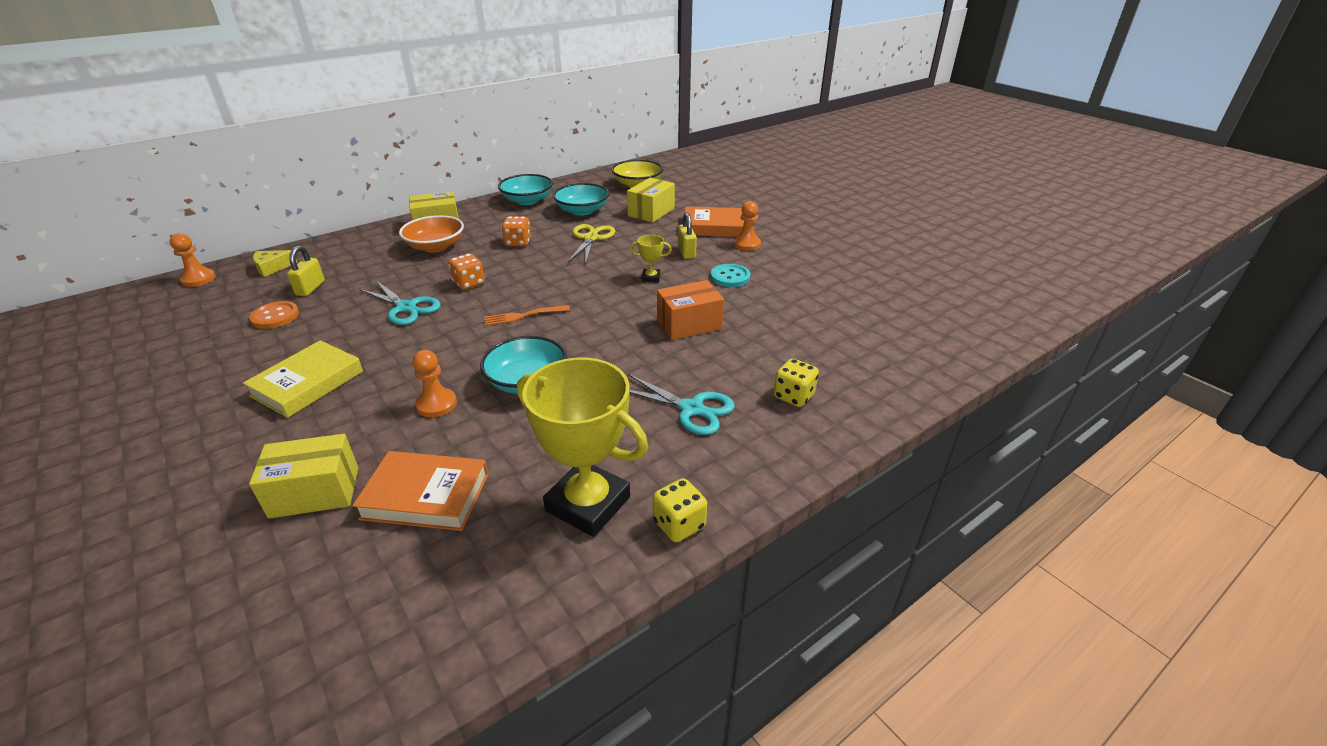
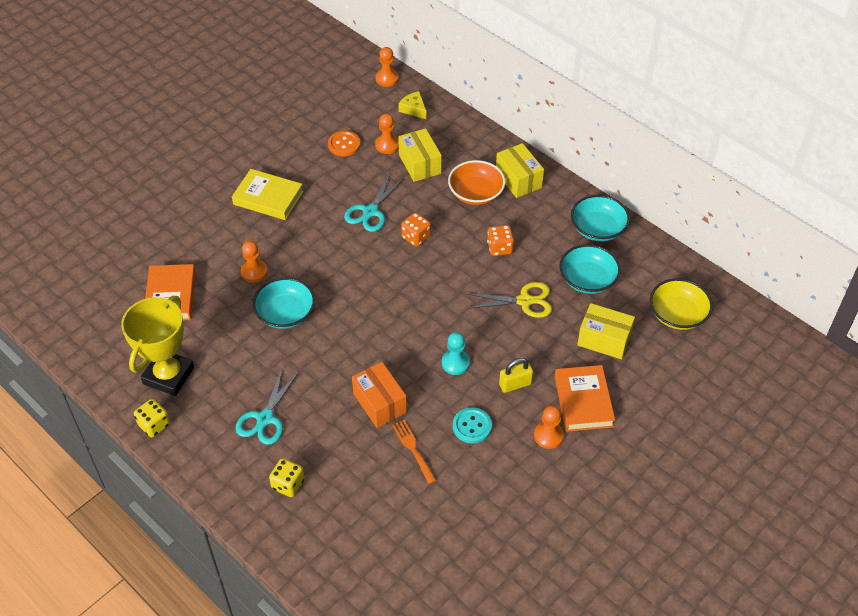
camera: 80 degrees right, 15 degrees up
(310, 288) = (387, 145): yellow padlock -> orange pawn
(315, 492) = (171, 246): yellow box -> yellow box (419, 164)
(524, 315) = (372, 288): orange fork -> orange fork (413, 449)
(651, 278) = (455, 363): yellow trophy -> turquoise pawn

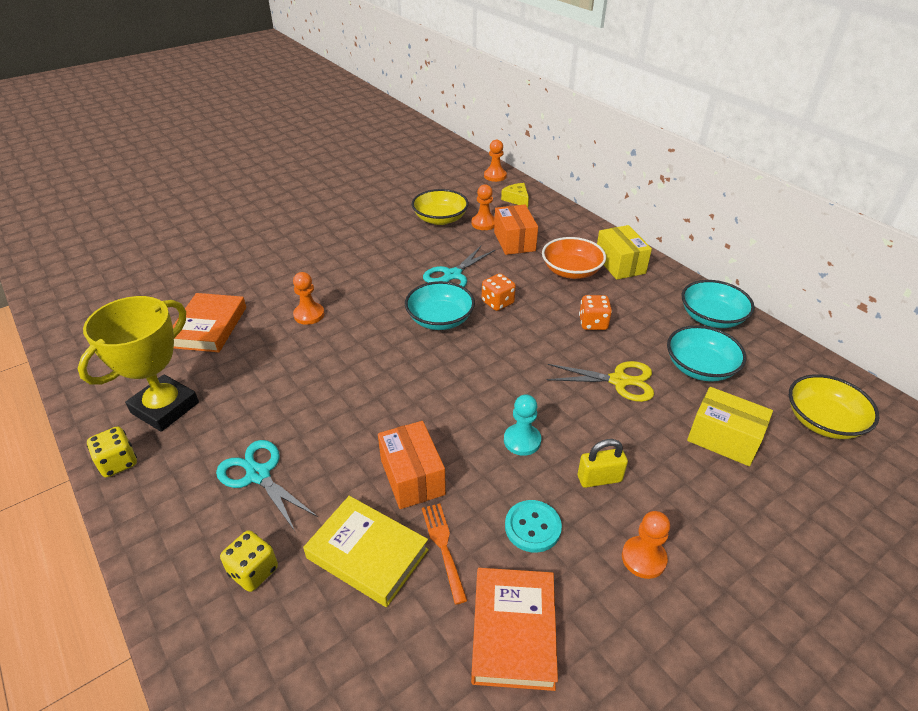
camera: 10 degrees right, 10 degrees down
(265, 418) = (258, 475): turquoise scissors -> turquoise scissors turned 105 degrees clockwise
(268, 198) = (349, 253): yellow book -> yellow book (367, 554)
(285, 313) = (328, 359): turquoise bowl -> turquoise bowl (440, 319)
(344, 144) = (440, 219): orange button -> yellow bowl
(419, 164) = (514, 241): yellow box -> orange box
(583, 401) = (696, 515): orange book -> orange book (513, 631)

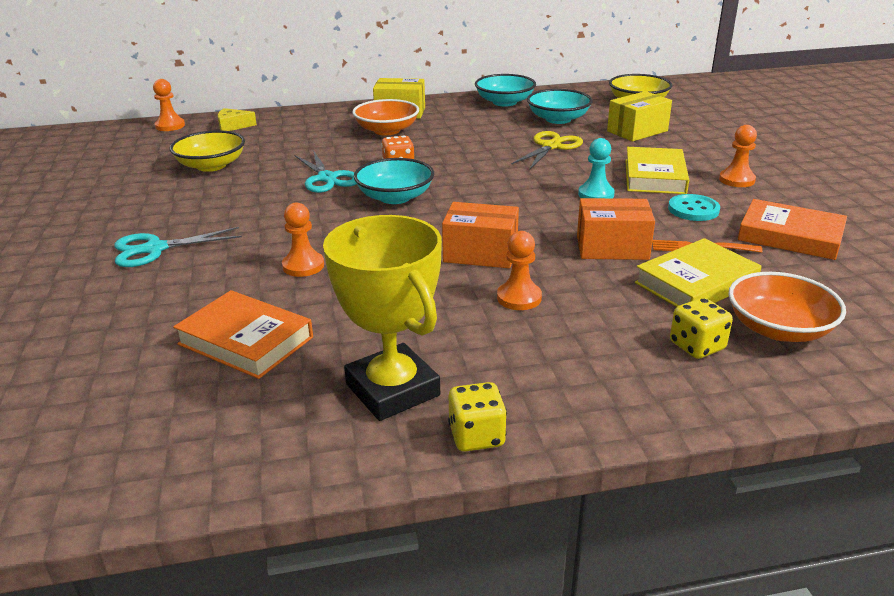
camera: 65 degrees left, 10 degrees down
(258, 475) = (562, 330): turquoise scissors -> turquoise scissors (155, 249)
(299, 635) = (778, 329): none -> orange bowl
(484, 223) = (254, 148): orange pawn -> orange pawn (519, 298)
(514, 241) = (307, 142): orange box -> orange box (480, 253)
(593, 323) = (470, 139): orange dice -> none
(599, 479) = (654, 176): yellow padlock -> yellow book

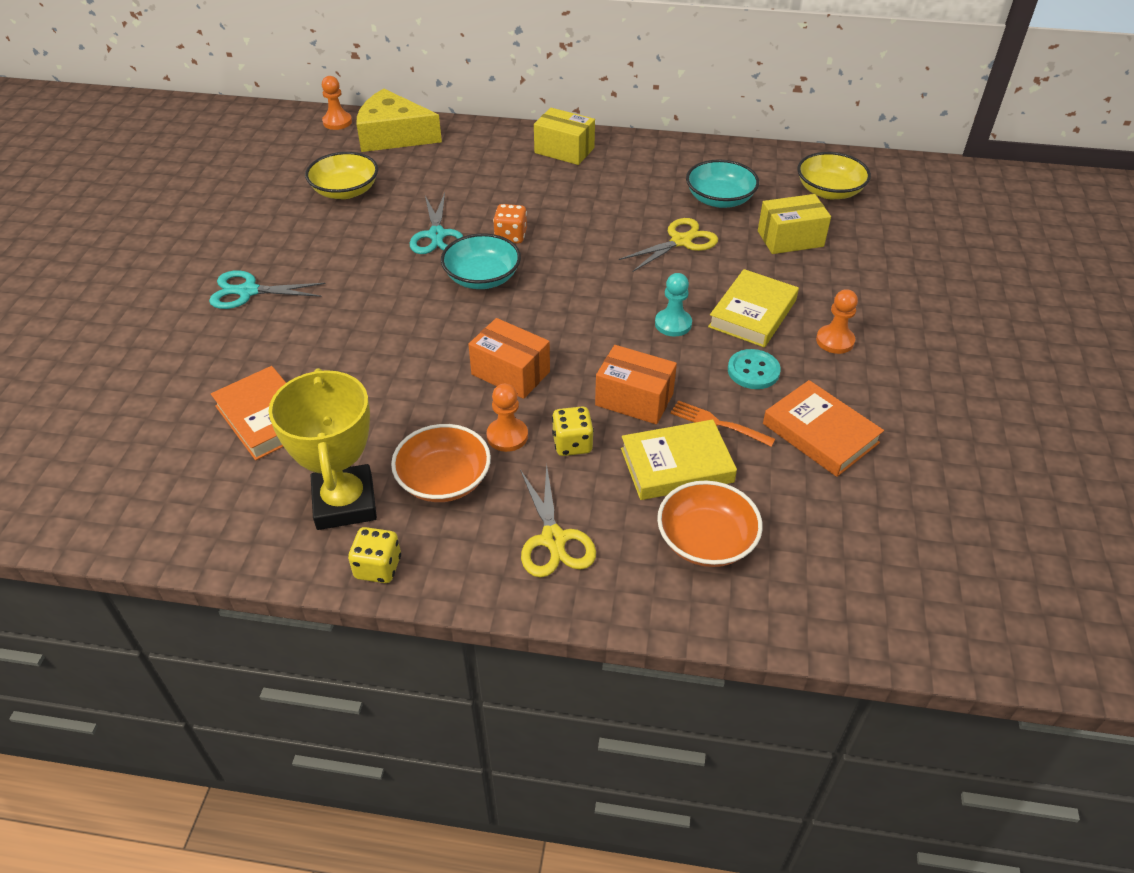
camera: 20 degrees right, 15 degrees up
(233, 126) = (393, 135): yellow cheese -> yellow cheese, size x2.14
(303, 266) = (354, 345): orange pawn -> none
(387, 130) = (533, 176): orange bowl -> orange bowl (444, 480)
(504, 102) = (683, 158): turquoise bowl -> none
(639, 364) = (553, 539): none -> yellow scissors
(697, 346) = (617, 536): yellow dice -> yellow dice (572, 444)

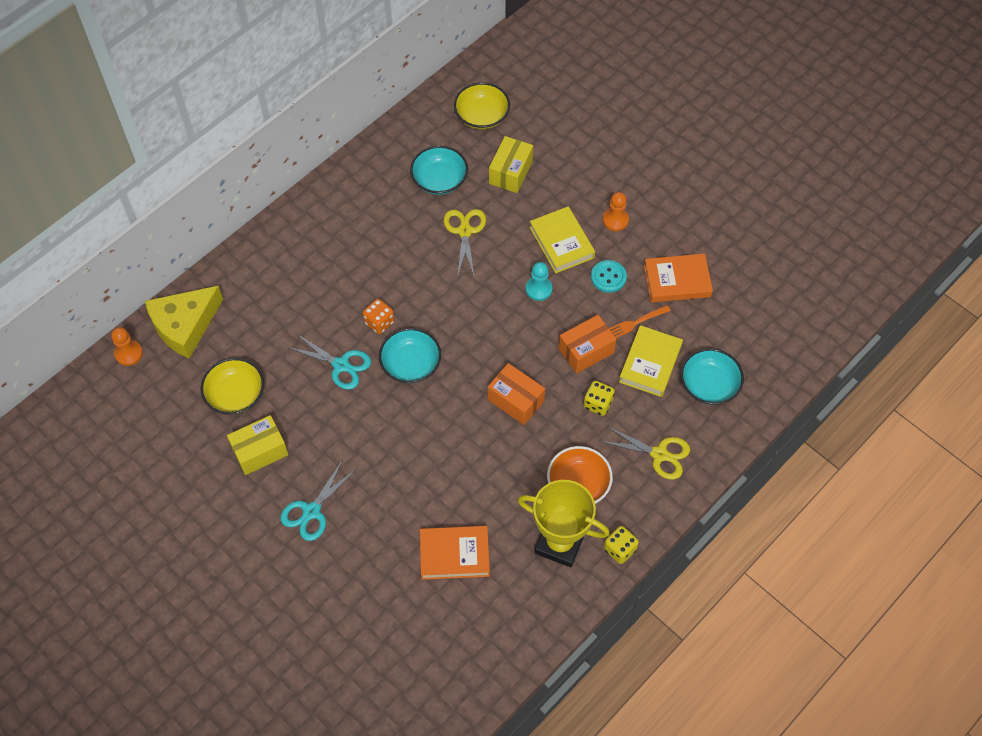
camera: 55 degrees left, 15 degrees up
(507, 436) = (567, 432): orange pawn -> none
(510, 373) = (515, 400): orange box -> orange box turned 60 degrees clockwise
(564, 150) = (304, 230): yellow box -> yellow box (260, 451)
(706, 540) = (709, 385): orange bowl -> turquoise bowl

